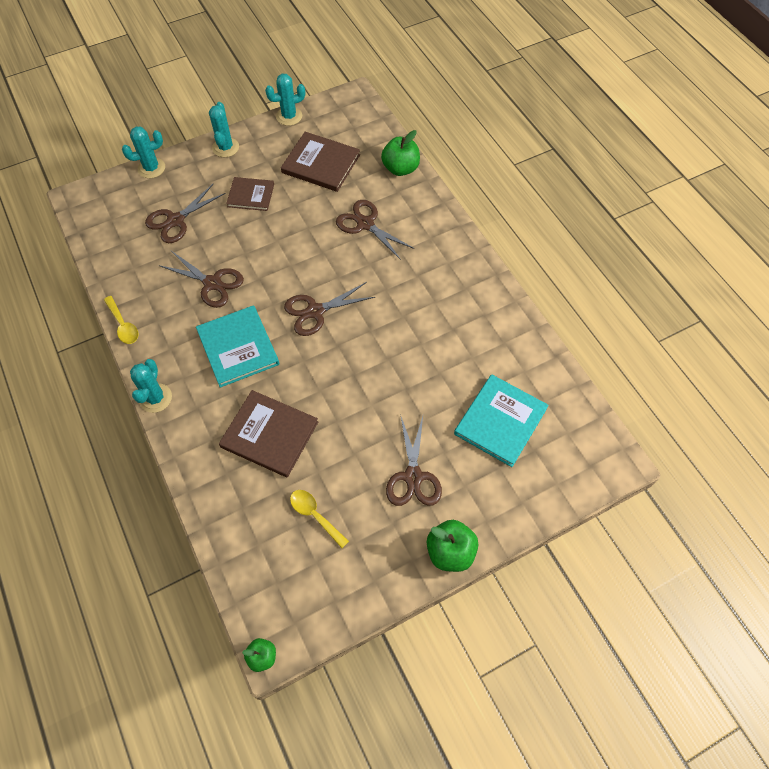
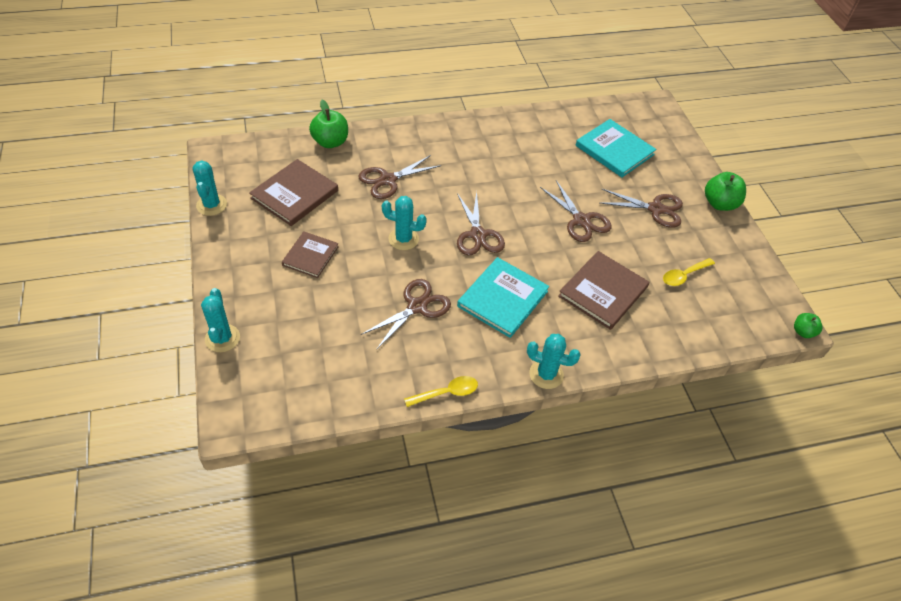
camera: 80 degrees left, 10 degrees down
(175, 220) = (316, 326): brown scissors -> brown scissors (581, 220)
(225, 147) = (228, 265): turquoise cactus -> turquoise cactus (403, 239)
(238, 347) = (502, 299): turquoise book -> turquoise book turned 45 degrees counterclockwise

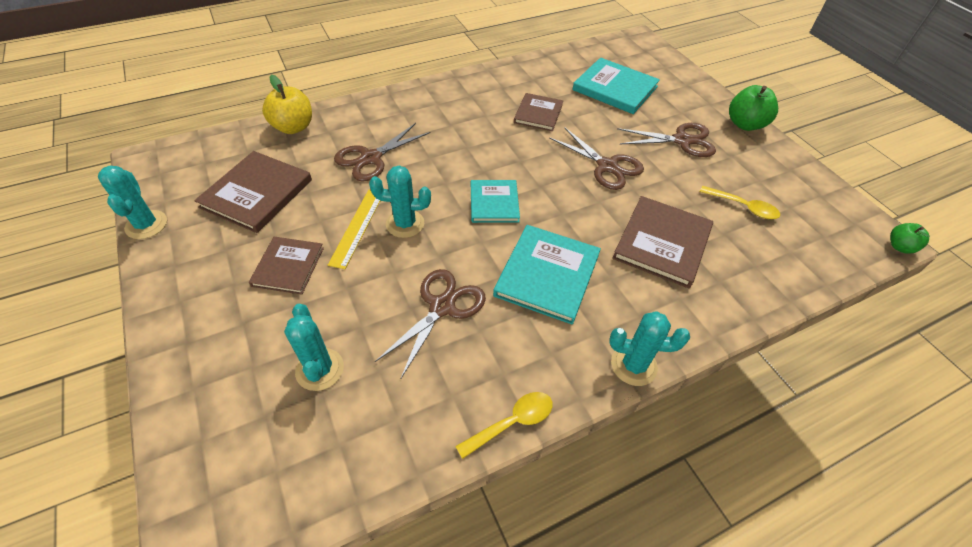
camera: 10 degrees left, 0 degrees up
(222, 338) = (173, 410): turquoise cactus -> turquoise cactus (320, 369)
(330, 142) = (293, 127): green apple -> yellow apple
(366, 235) = (357, 227): none -> yellow ruler
(477, 235) = (494, 203): brown scissors -> turquoise book
(537, 163) = (538, 114): none -> brown book
(684, 275) = (743, 207): yellow spoon -> yellow spoon turned 105 degrees counterclockwise

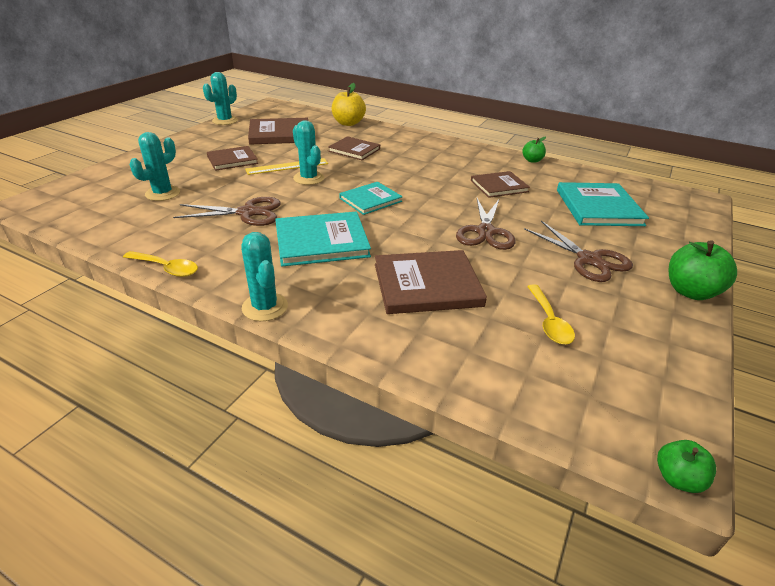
camera: 55 degrees right, 15 degrees down
(371, 158) = (354, 150): brown scissors -> brown book
(509, 68) = (532, 160): none -> green apple

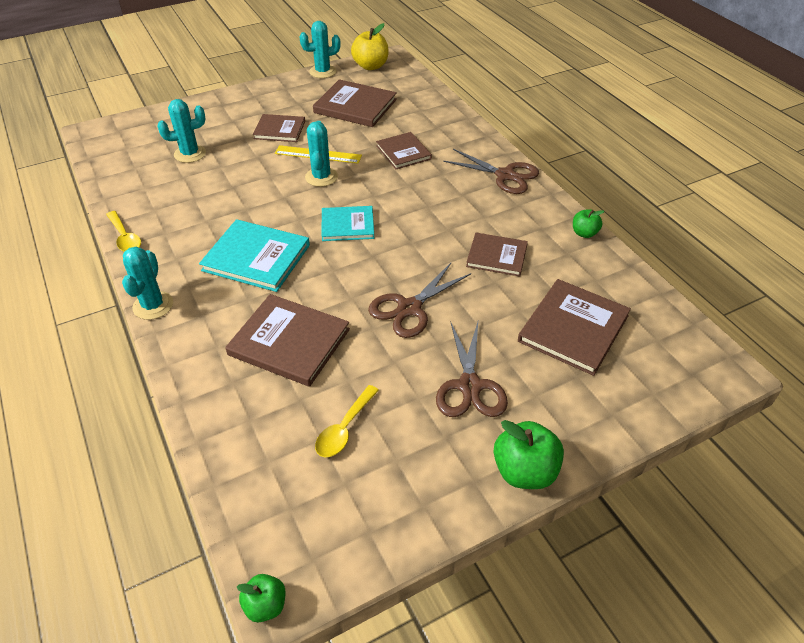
camera: 35 degrees right, 10 degrees up
(247, 213) = (231, 201): brown scissors -> brown scissors (505, 175)
(348, 123) = (439, 109): yellow apple -> yellow apple (370, 66)
(598, 207) = (573, 328): turquoise book -> brown book

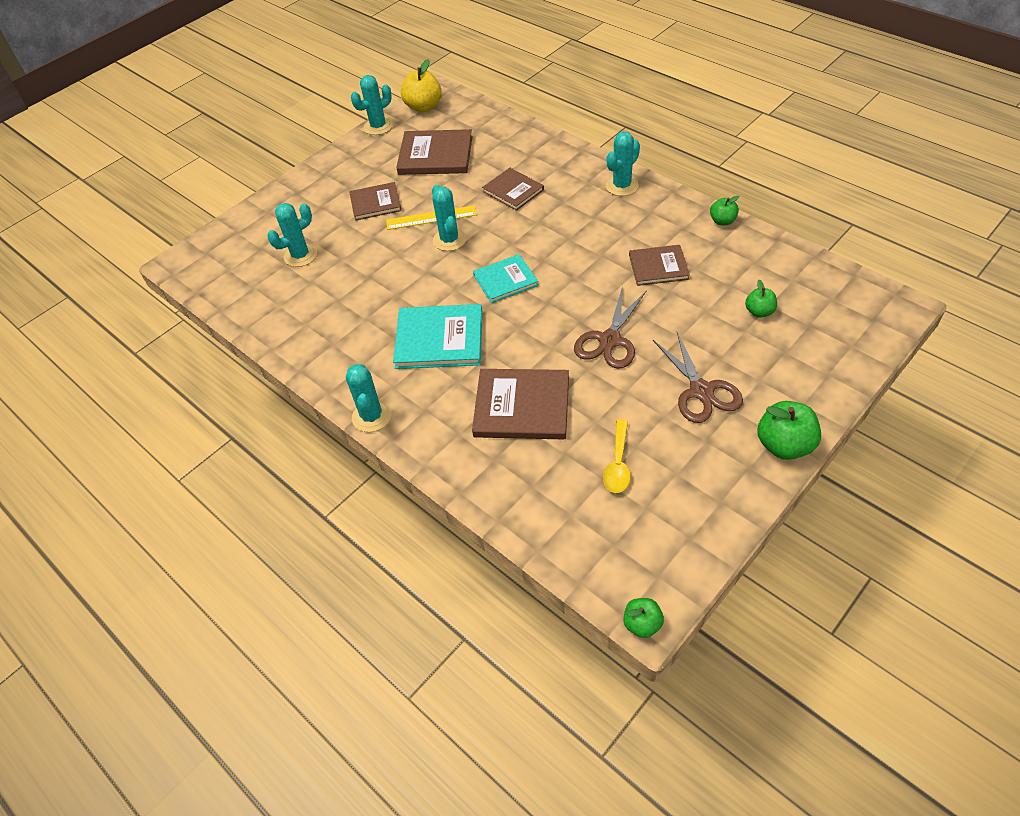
camera: 15 degrees left, 5 degrees up
(125, 237) = (296, 361): yellow spoon -> none
(505, 175) = (622, 186): brown scissors -> turquoise cactus
(573, 328) = (759, 312): brown book -> green apple

